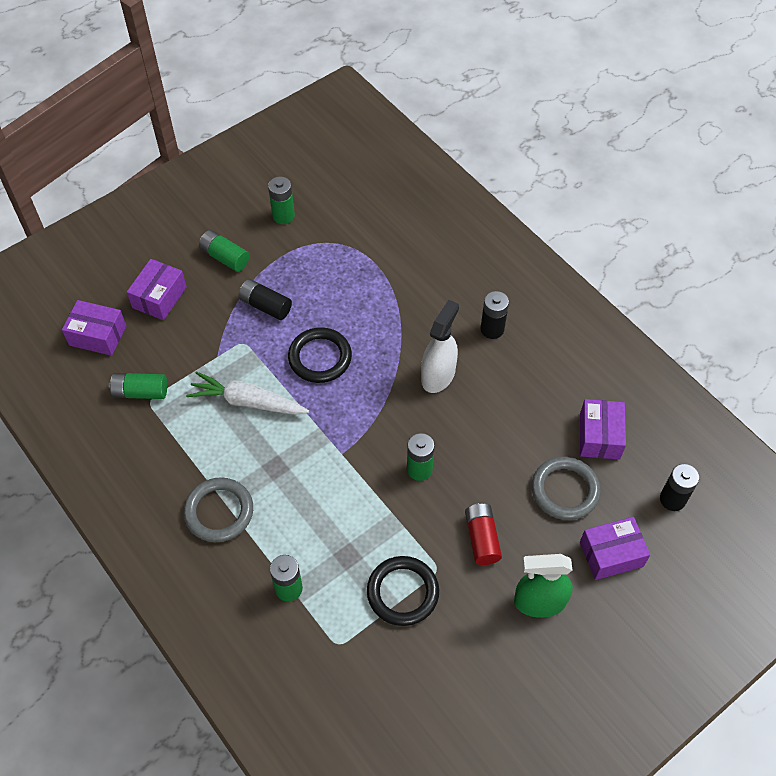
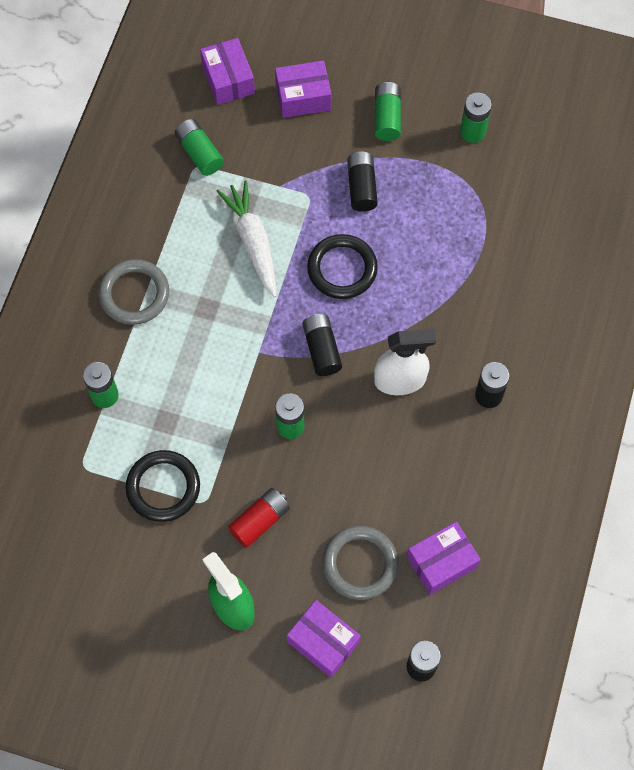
camera: 55 degrees right, 10 degrees up
(373, 410) = (321, 349): none -> black battery

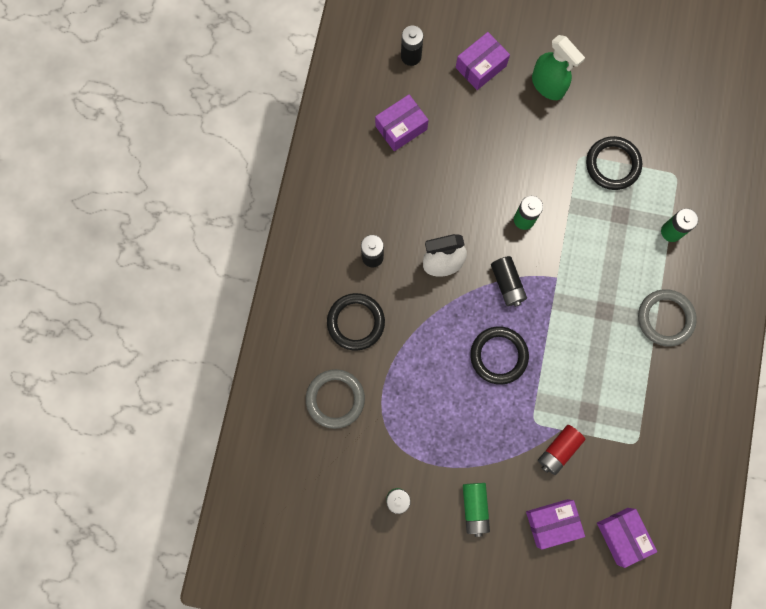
camera: 175 degrees right, 10 degrees up
(199, 153) = (635, 456): green battery -> none
(253, 242) = (576, 374): white carrot -> none
(260, 521) = (537, 146): red battery -> red battery (558, 450)
(323, 642) = (481, 67): purple box -> purple box turned 75 degrees counterclockwise
(360, 564) = (460, 122): grey ring -> grey ring (335, 399)
(361, 187) = (490, 434): black battery -> none
(512, 320) = (356, 322): none -> black ring

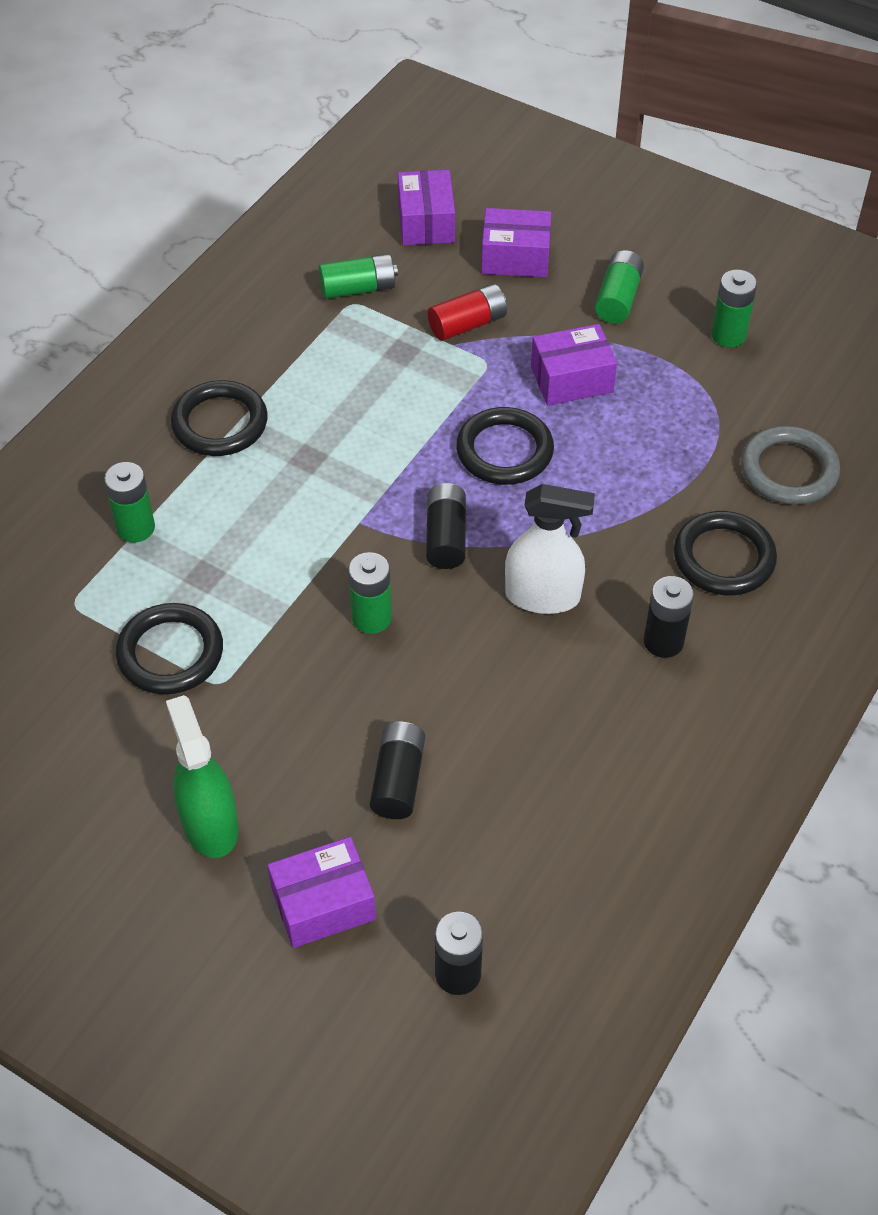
camera: 160 degrees left, 25 degrees down
(401, 128) = (532, 839): purple box -> purple box (572, 379)
(473, 136) = (398, 780): none -> black battery
(638, 457) = (358, 288): none -> green battery
(665, 318) = (220, 423): grey ring -> black ring

